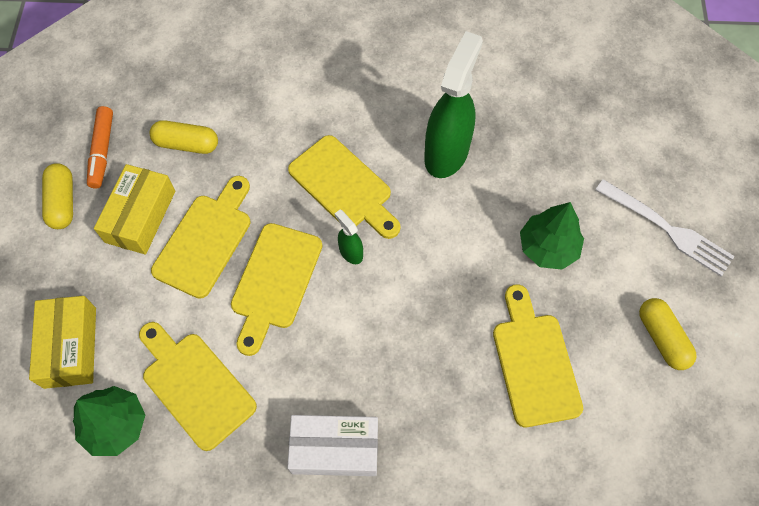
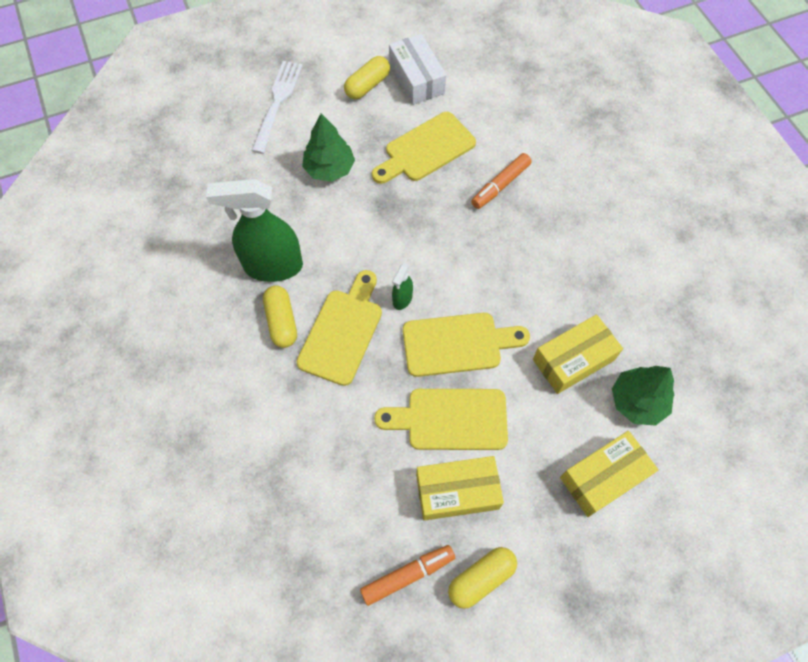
camera: 115 degrees left, 0 degrees up
(186, 144) = (362, 493): yellow capsule -> yellow capsule (282, 321)
(195, 385) = (573, 360): yellow cutting board -> yellow box
(335, 449) = (558, 244): white box -> white box (416, 78)
(445, 424) = (500, 185): none -> orange marker

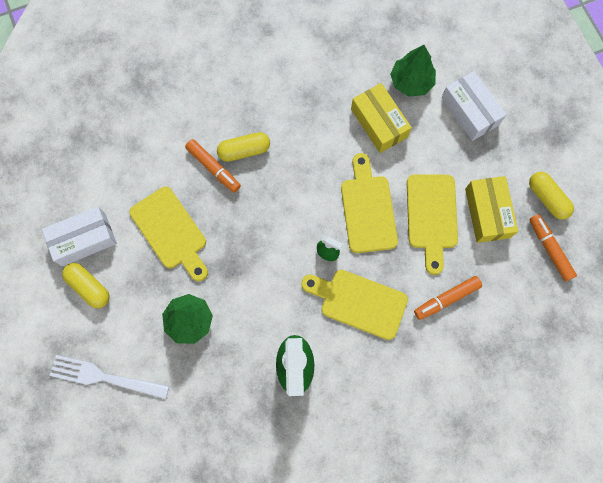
camera: 90 degrees left, 10 degrees up
(282, 321) = (350, 355): yellow capsule -> yellow capsule (244, 150)
(343, 432) = (446, 299): none -> orange marker
(603, 477) = (470, 111): yellow box -> white box

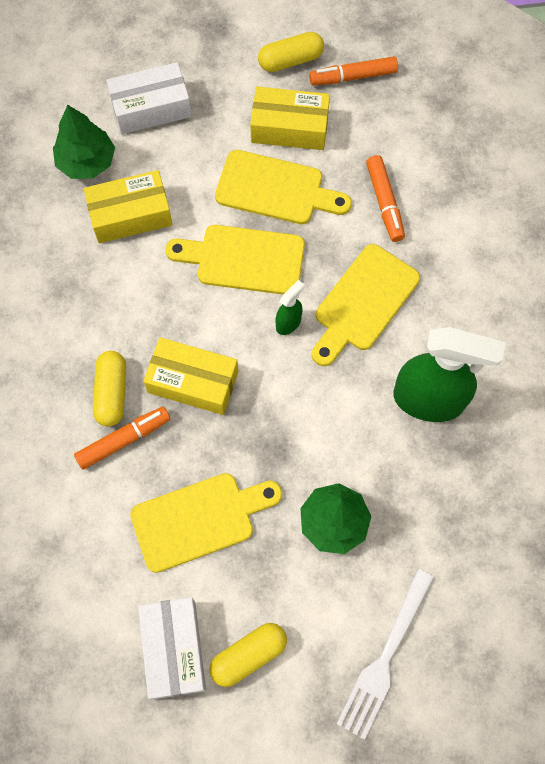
camera: 75 degrees left, 5 degrees down
(266, 200) = (193, 382): none -> yellow box

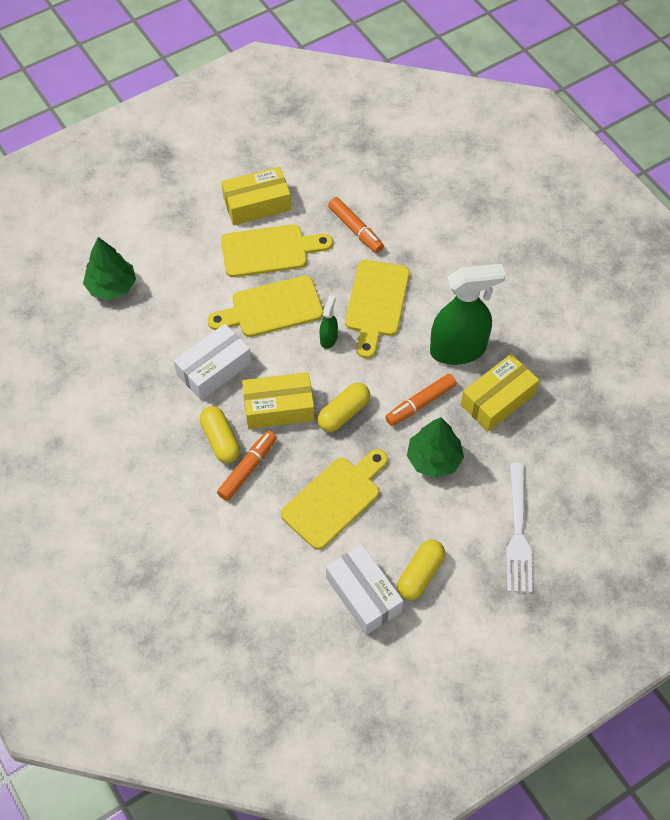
camera: 25 degrees left, 10 degrees down
(130, 215) = (167, 310): yellow box -> yellow box (498, 399)
(151, 108) = (142, 229): white box -> white box (214, 369)
(291, 60) = (232, 157): yellow capsule -> yellow capsule (344, 413)
(353, 77) = (286, 151): orange marker -> orange marker (420, 403)

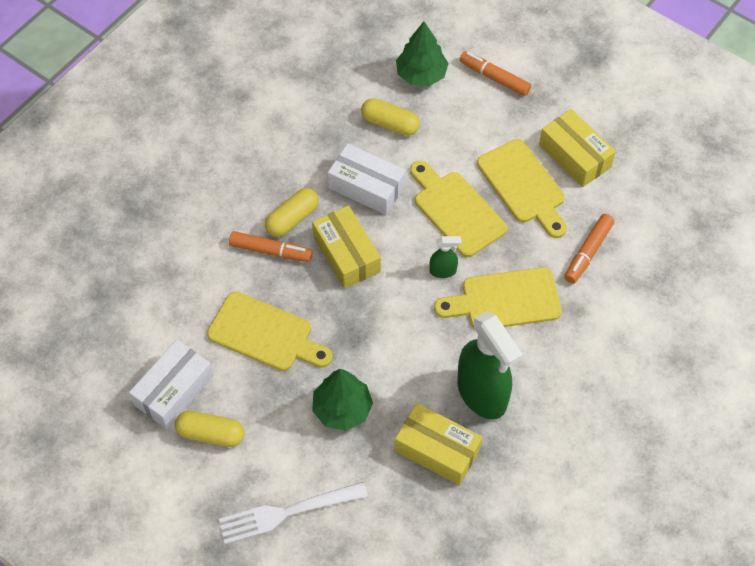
camera: 70 degrees right, 0 degrees up
(344, 413) = (363, 312): yellow capsule -> yellow capsule (390, 124)
(420, 403) = (402, 377): orange marker -> orange marker (494, 77)

